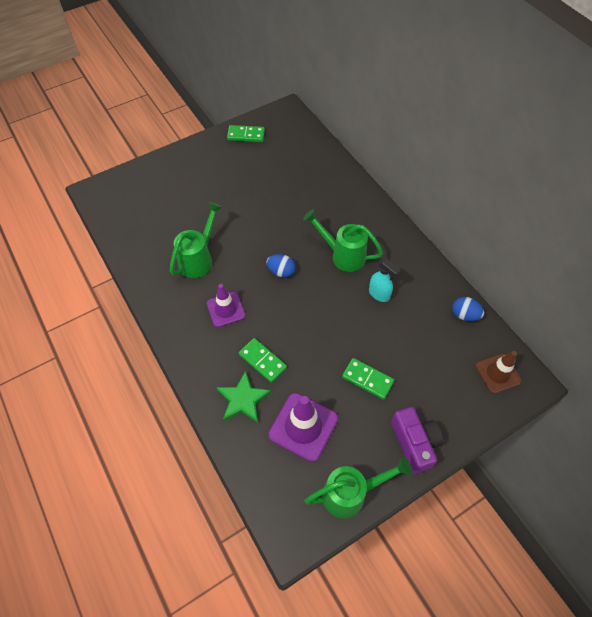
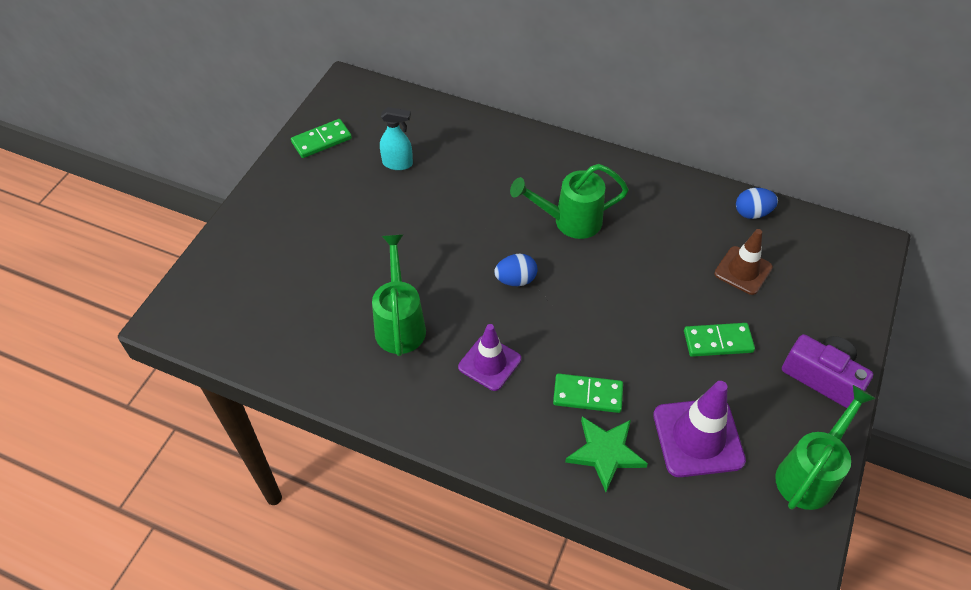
camera: 35 degrees left, 5 degrees down
(379, 294) = (647, 242): turquoise spray bottle -> turquoise spray bottle (398, 163)
(498, 373) = (835, 254): brown traffic cone -> brown traffic cone (743, 270)

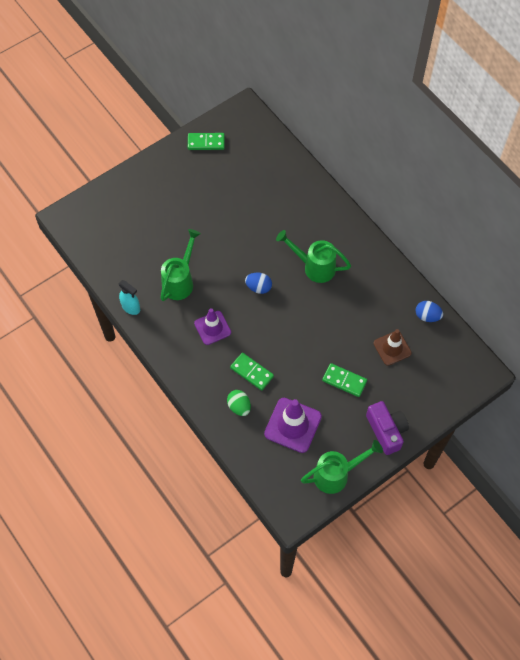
camera: 30 degrees right, 10 degrees up
(398, 163) = (240, 180): turquoise spray bottle -> turquoise spray bottle (131, 307)
(605, 452) = (239, 406): green star -> green egg

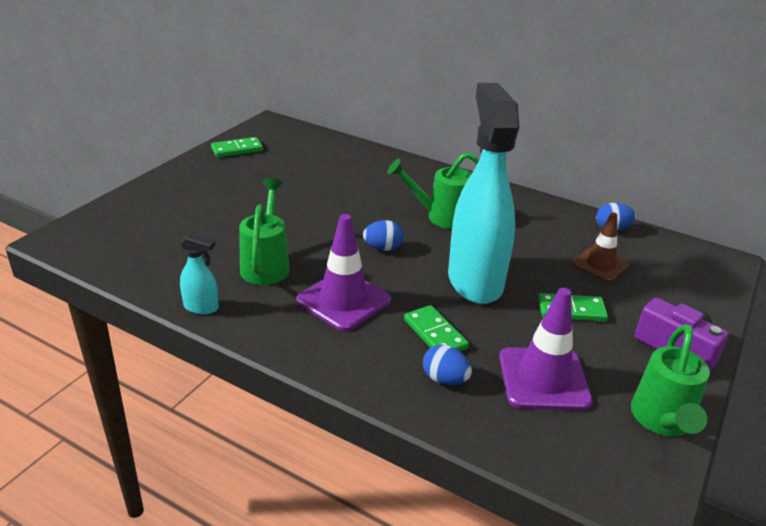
camera: 25 degrees left, 30 degrees down
(212, 328) = (343, 300): purple traffic cone -> purple traffic cone, size x1.50
(239, 406) = (445, 379): green egg -> blue egg
(251, 372) = (435, 334): green domino -> green domino turned 45 degrees clockwise
(300, 336) = (474, 281): none -> turquoise spray bottle
(337, 474) = (662, 422): green watering can -> green watering can turned 150 degrees clockwise

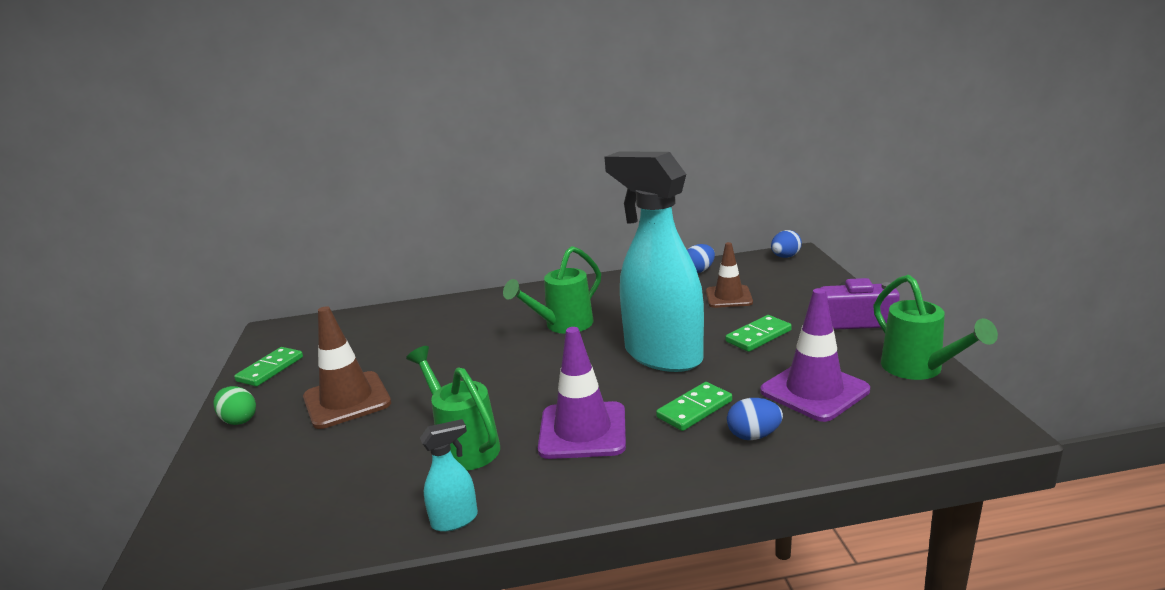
camera: 35 degrees left, 10 degrees down
(184, 174) = (239, 420): none -> green egg
(247, 195) = (347, 400): none -> brown traffic cone
(383, 248) = (551, 373): blue egg -> blue egg (785, 257)
(435, 334) = (694, 409): green domino -> green domino turned 60 degrees counterclockwise

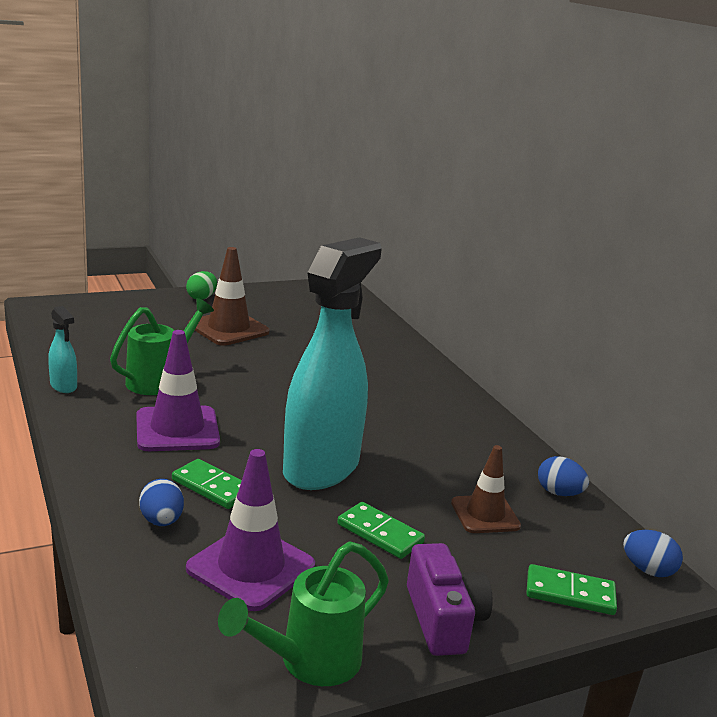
camera: 70 degrees right, 0 degrees up
(270, 369) = (275, 295): green domino -> green domino (570, 593)
(562, 326) = (377, 409): green watering can -> none

